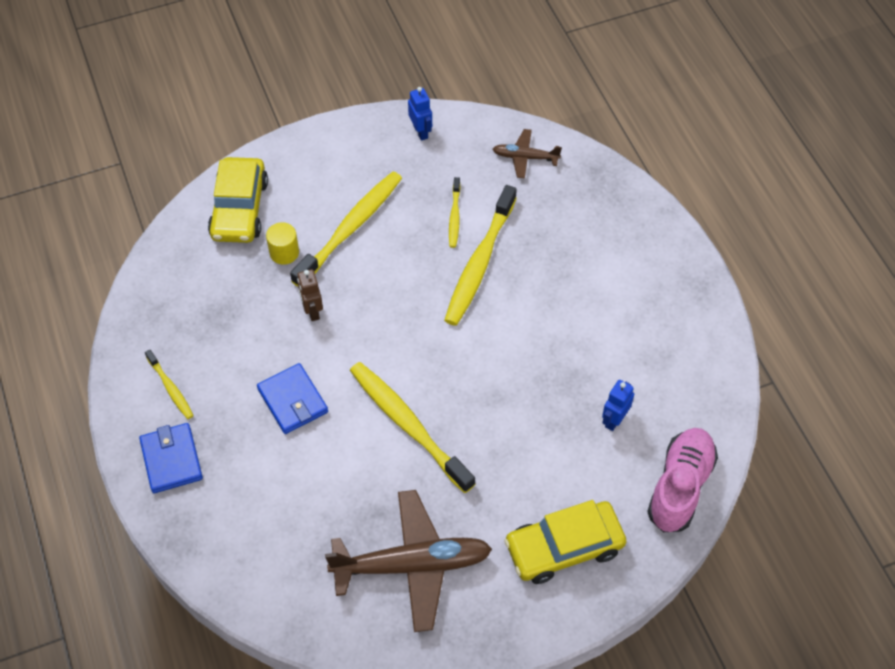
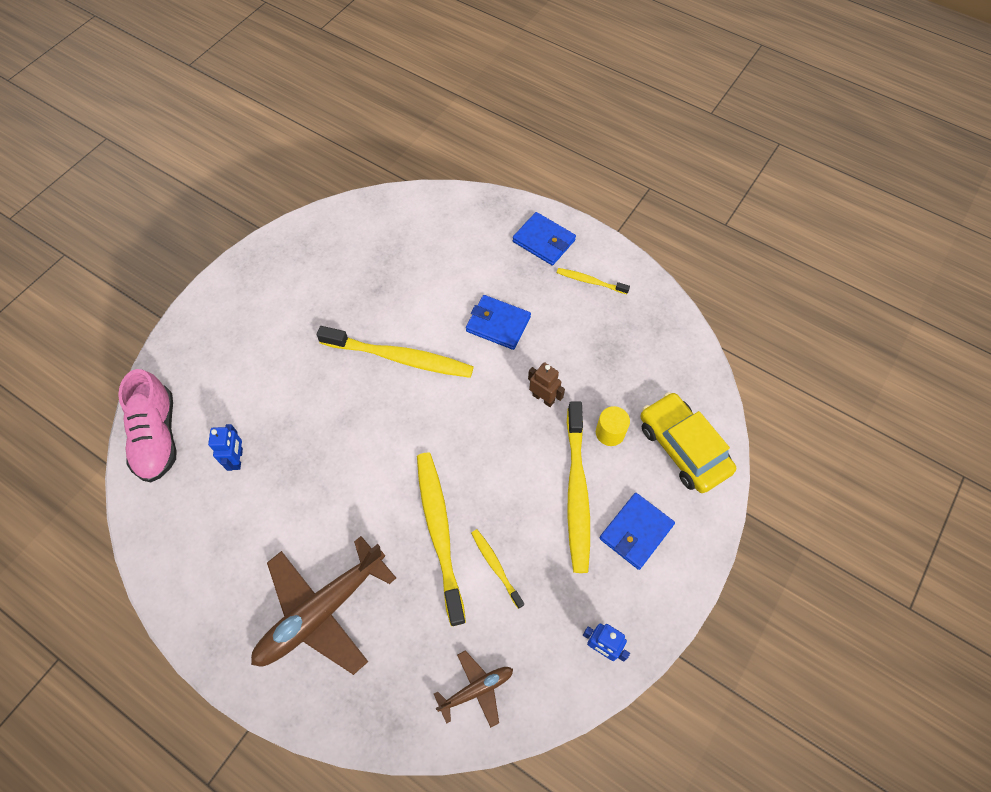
camera: 145 degrees right, 5 degrees up
(332, 178) = (636, 532): none -> blue wallet
(412, 565) = (331, 272): brown plane -> brown plane (322, 611)
(564, 547) = (229, 342): yellow car -> none

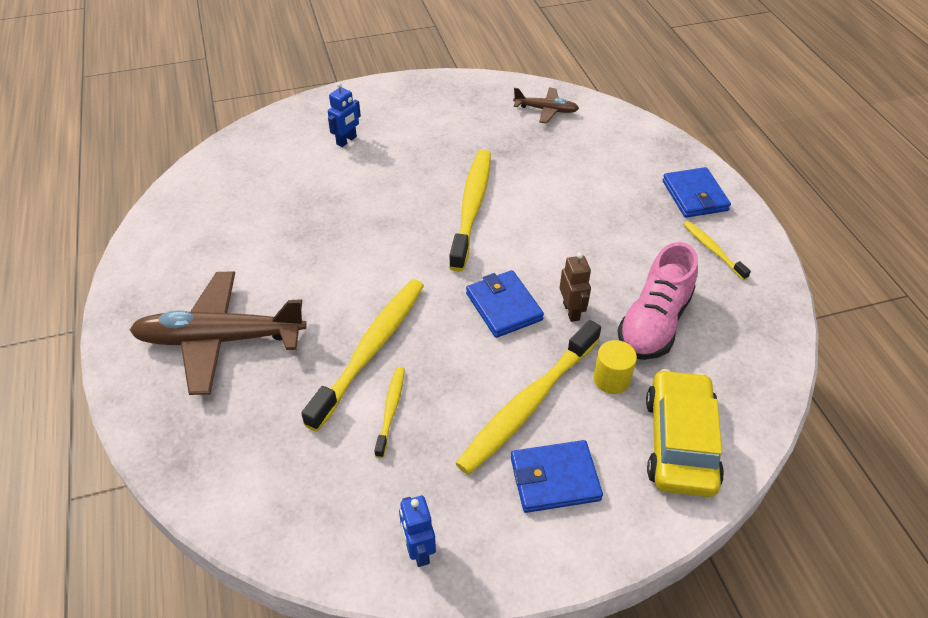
camera: 40 degrees right, 15 degrees down
(157, 436) = (239, 153): pink shoe -> pink shoe (654, 323)
(237, 459) = (275, 199): blue robot -> blue robot (346, 141)
(400, 358) = (472, 207): yellow toothbrush -> yellow toothbrush turned 135 degrees counterclockwise
(476, 689) = (272, 492): brown plane -> brown plane (546, 110)
(498, 324) = (585, 232): blue wallet -> blue wallet (504, 306)

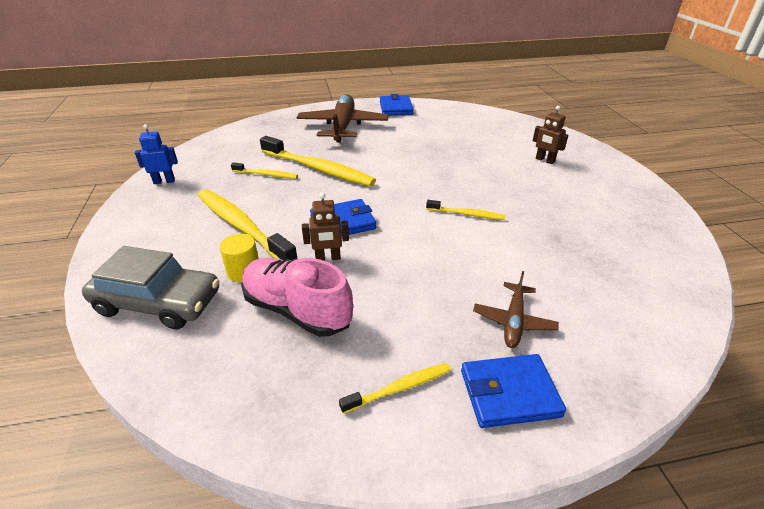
camera: 95 degrees right, 10 degrees down
(346, 141) = (544, 160): blue robot -> brown robot
(472, 207) = (467, 214): yellow toothbrush -> yellow toothbrush, size x0.49
(546, 110) = (651, 274): brown plane -> brown plane (513, 321)
(554, 479) = (173, 232): blue wallet -> blue wallet (396, 108)
(680, 442) = (158, 302): yellow car -> grey car

